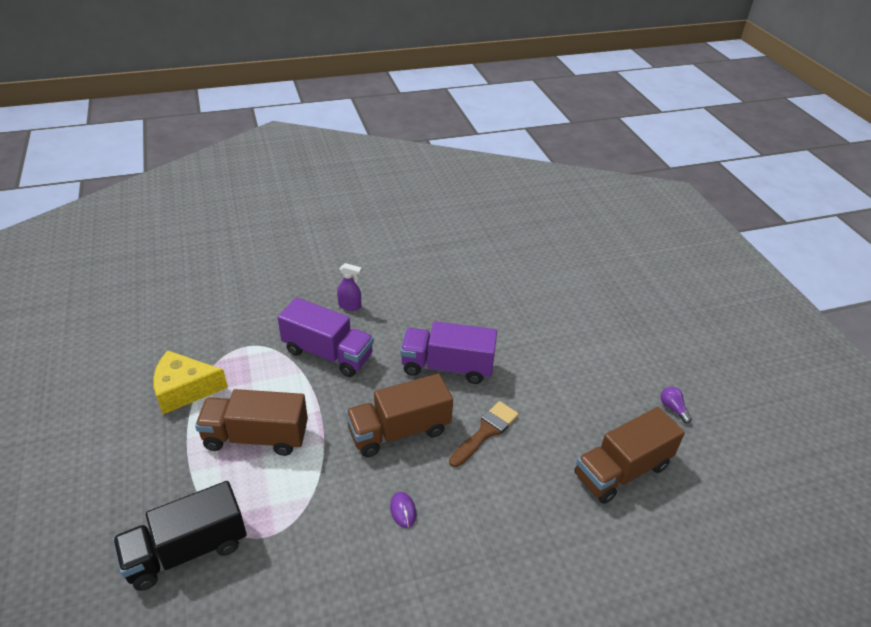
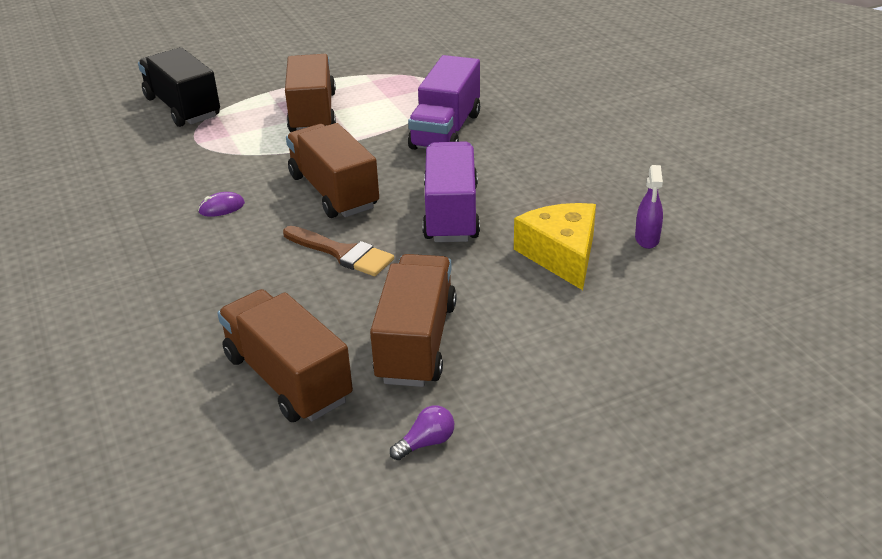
camera: 85 degrees right, 5 degrees down
(184, 390) = (368, 68): yellow cheese -> yellow cheese (561, 255)
(350, 306) = (537, 132): purple spray bottle -> purple spray bottle (647, 239)
(587, 402) = (416, 342): none -> brown truck

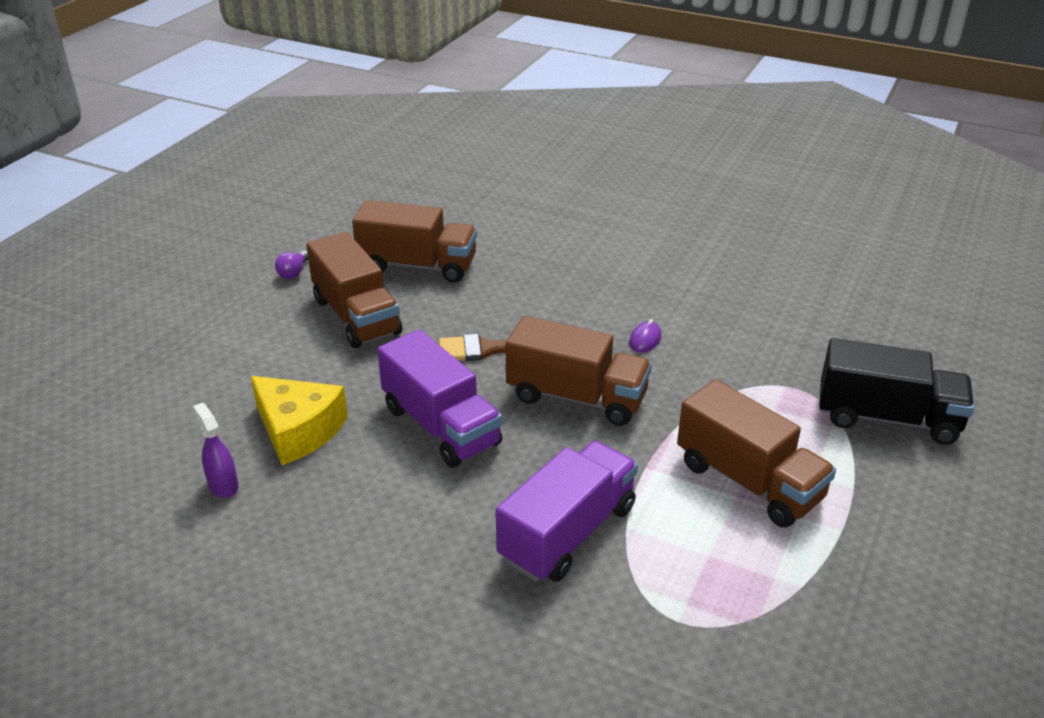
camera: 140 degrees right, 0 degrees up
(446, 131) = (567, 533): purple truck -> purple truck turned 60 degrees clockwise

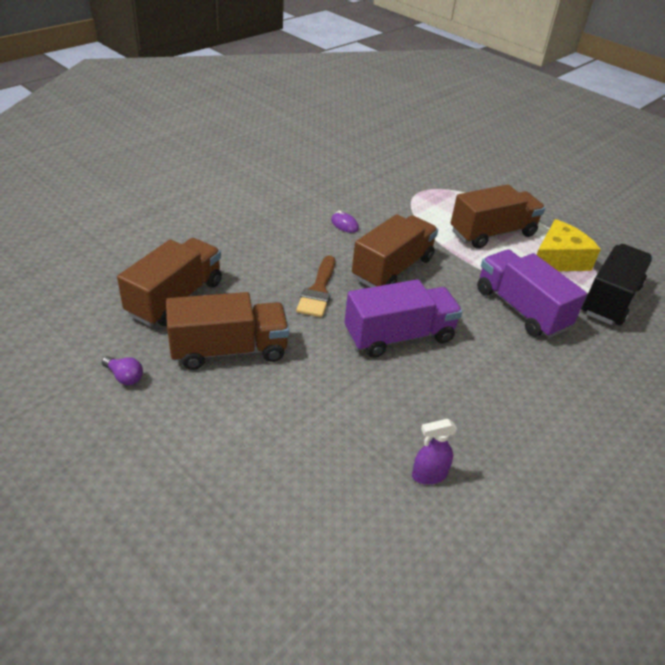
camera: 75 degrees left, 5 degrees up
(298, 430) = (374, 415): yellow cheese -> yellow cheese (558, 259)
(887, 418) = (455, 176): black truck -> black truck (610, 299)

